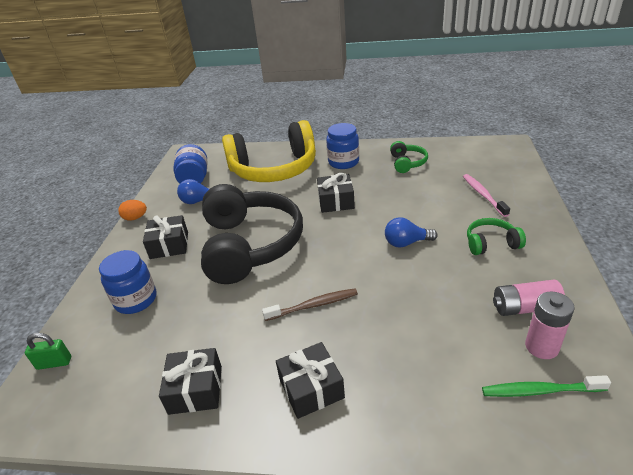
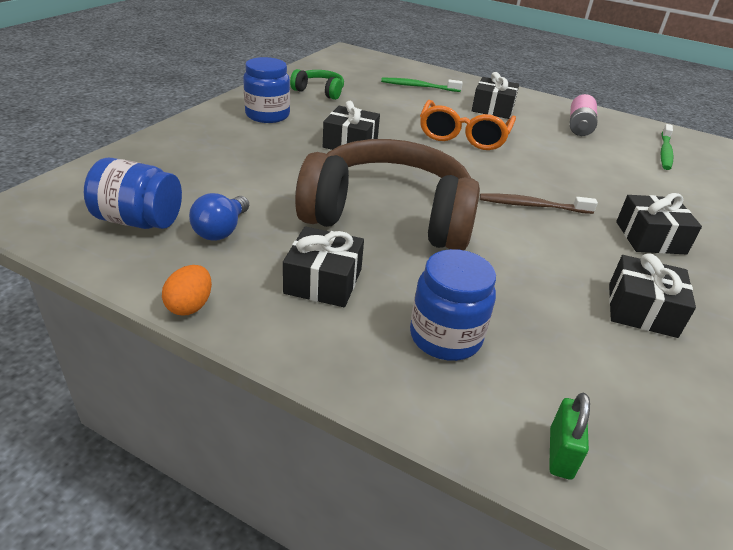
camera: 75 degrees left, 0 degrees up
(250, 245) = (389, 215): black headphones -> brown headphones
(274, 169) = (215, 155): yellow headphones -> none
(313, 305) = (532, 206): brown toothbrush -> brown toothbrush turned 90 degrees counterclockwise
(406, 243) = (463, 136): blue light bulb -> orange glasses
(483, 195) = (418, 86): pink toothbrush -> green toothbrush
(491, 243) = (493, 108): green headphones -> black gift
(541, 347) = (623, 137): pink battery -> none

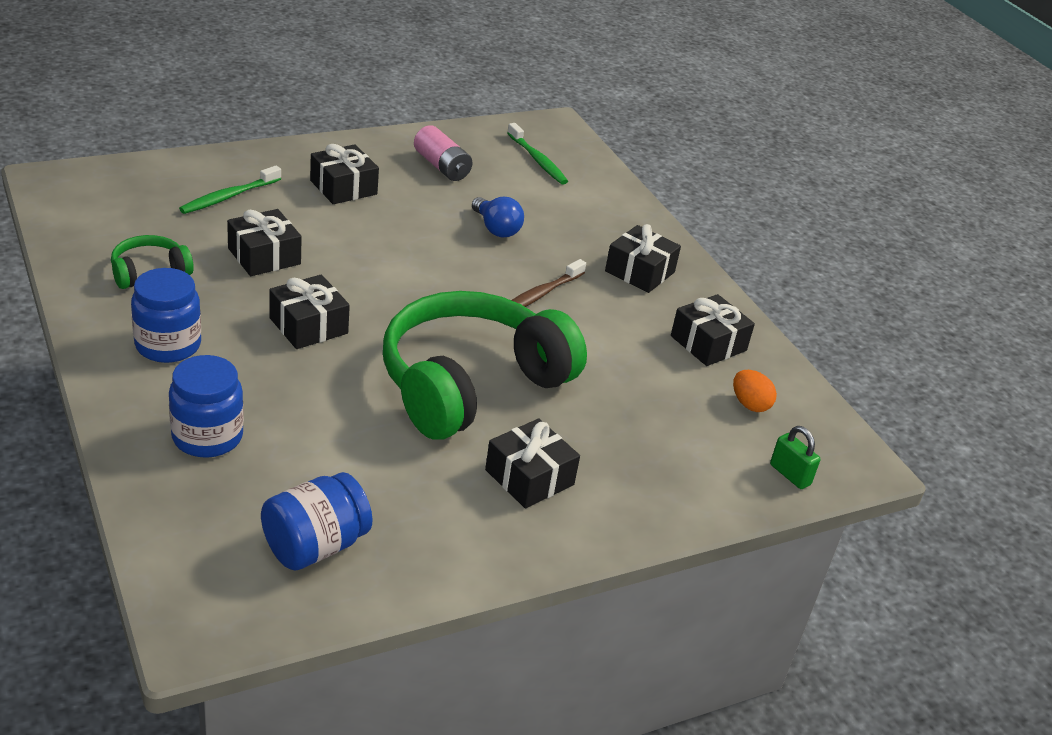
camera: 55 degrees left, 0 degrees up
(190, 306) = (492, 570): orange egg -> orange egg (750, 404)
(221, 230) = (390, 498): blue light bulb -> blue light bulb (496, 229)
(388, 111) = (264, 256): none -> black gift
(389, 215) = (470, 384): brown headphones -> green headphones
(445, 337) = (652, 454): blue jar -> blue jar (207, 437)
(463, 136) = (378, 246): orange glasses -> none

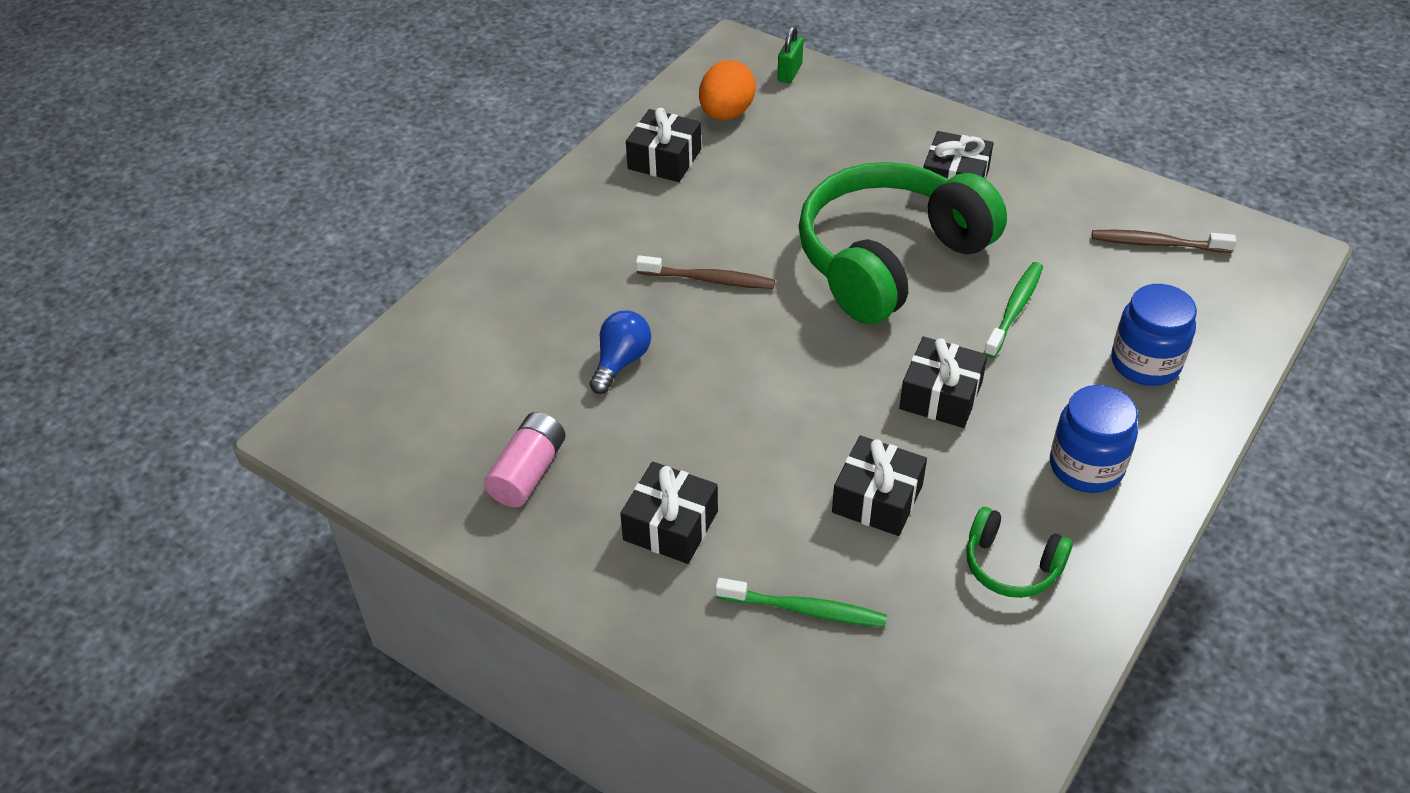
camera: 115 degrees left, 10 degrees up
(315, 546) = (1157, 244): blue jar -> brown toothbrush
(470, 384) = (889, 259): green headphones -> green headphones turned 120 degrees clockwise
(537, 160) = (425, 403): green toothbrush -> green toothbrush (1014, 309)
(639, 272) = (591, 236): black gift -> none
(750, 404) = (726, 113): orange egg -> orange egg, size x1.57

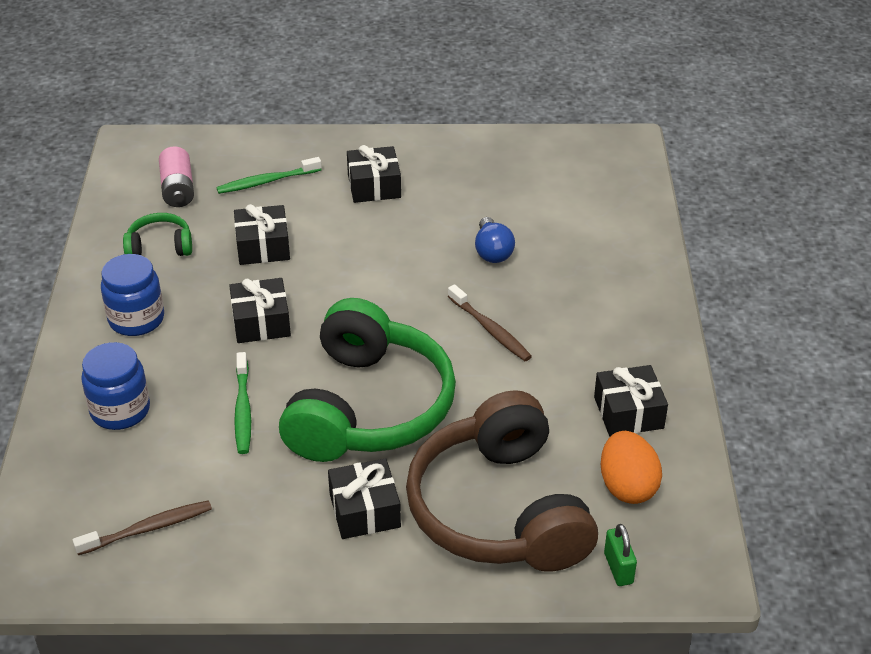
camera: 145 degrees right, 5 degrees down
(528, 472) = (481, 176): pink battery -> pink battery (178, 189)
(708, 279) = (490, 329): brown toothbrush -> brown toothbrush turned 105 degrees counterclockwise
(843, 139) = (499, 510): none -> brown headphones

